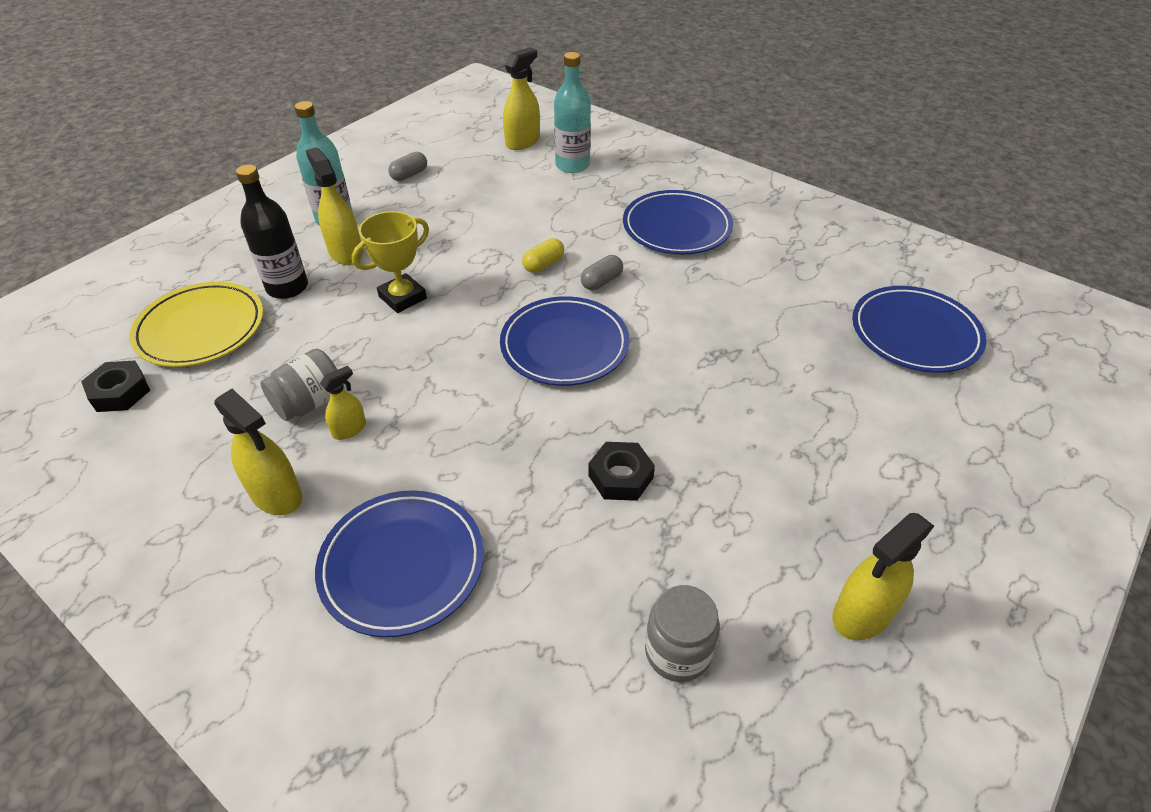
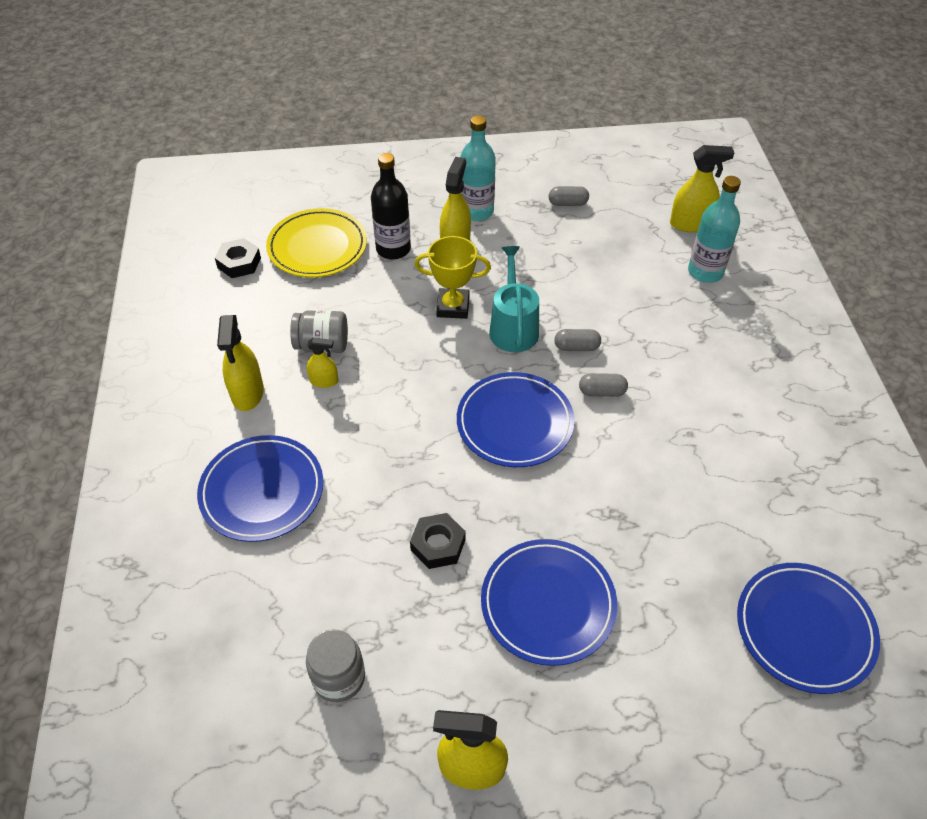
camera: 45 degrees right, 5 degrees up
(475, 281) = (513, 327): none -> turquoise watering can
(543, 264) = (576, 347): yellow capsule -> grey capsule
(677, 227) = (721, 387): blue plate -> blue plate (548, 604)

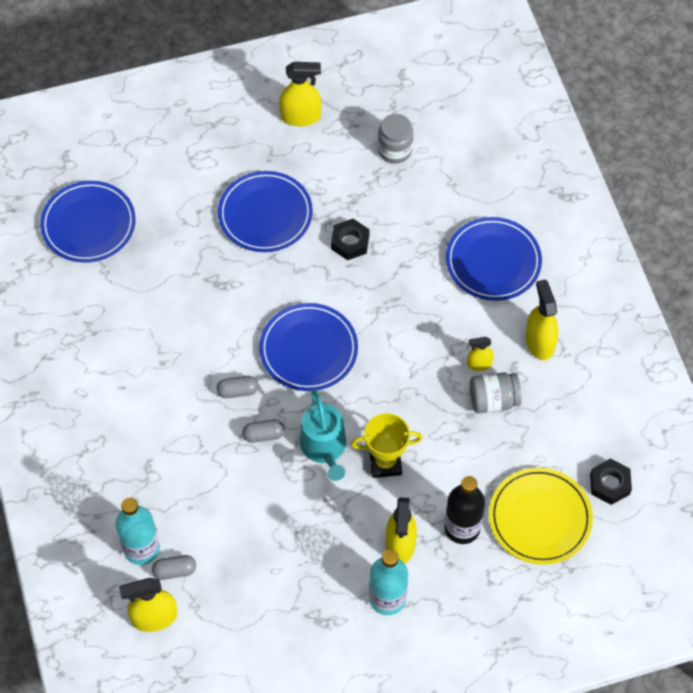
camera: 170 degrees right, 10 degrees up
(567, 203) = (289, 627): grey capsule -> grey capsule (174, 571)

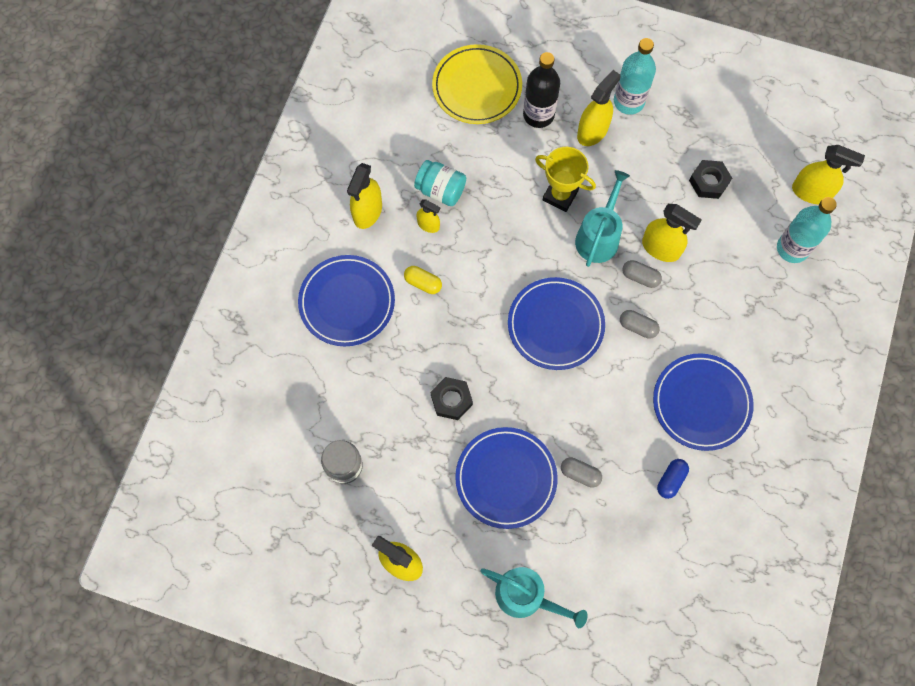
camera: 145 degrees left, 10 degrees up
(88, 224) = (674, 579): blue plate -> blue plate (701, 403)
(134, 290) = (671, 480): none -> blue capsule
(174, 571) = (776, 216): grey capsule -> grey capsule (580, 474)
(194, 149) = (526, 596): none -> turquoise watering can
(262, 472) = (661, 248): none -> yellow spray bottle
(444, 314) = (423, 283): none -> yellow capsule
(493, 400) = (440, 190): grey jar -> turquoise jar
(609, 484) = (407, 78): black nut -> black nut (708, 182)

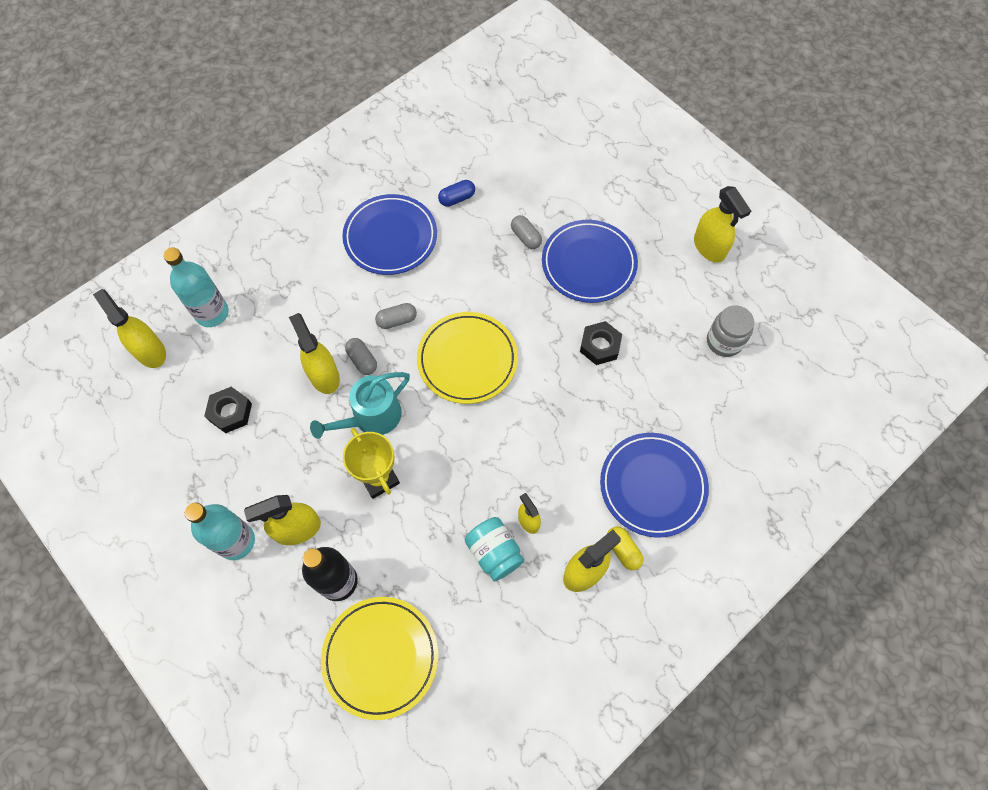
camera: 150 degrees left, 5 degrees down
(423, 283) = (567, 464): yellow capsule -> yellow capsule (623, 550)
(526, 596) = (621, 181): turquoise watering can -> none
(555, 325) = (467, 359): blue plate -> yellow plate
(637, 327) = (397, 320): grey capsule -> grey capsule turned 75 degrees counterclockwise

